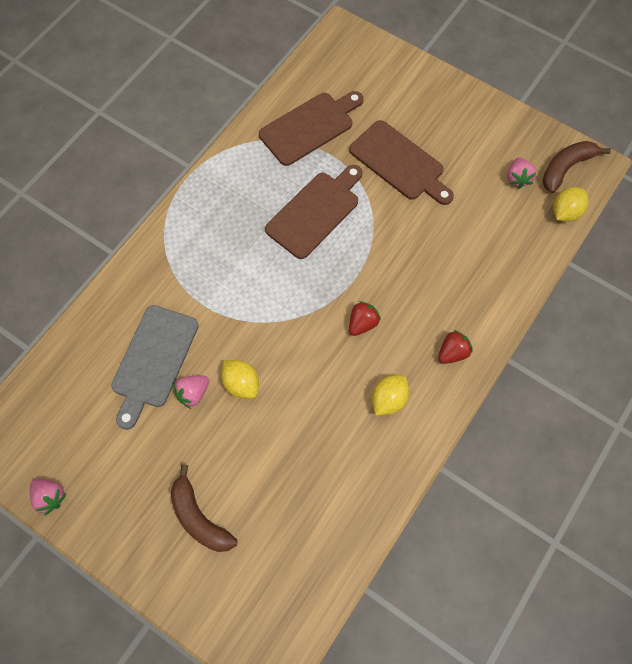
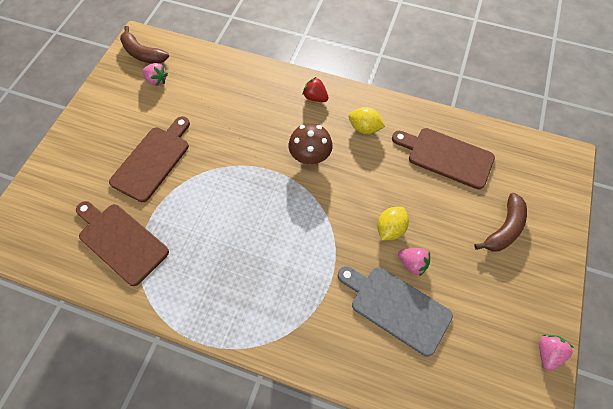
camera: 105 degrees left, 5 degrees down
(153, 360) = (396, 307): grey cutting board -> grey cutting board turned 150 degrees counterclockwise
(315, 212) = (215, 213): brown cutting board -> brown cutting board (446, 156)
(362, 323) = (310, 156): red strawberry -> brown mushroom
(517, 178) = (157, 80): pink strawberry -> pink strawberry turned 45 degrees clockwise
(565, 212) = (183, 50): yellow lemon -> none

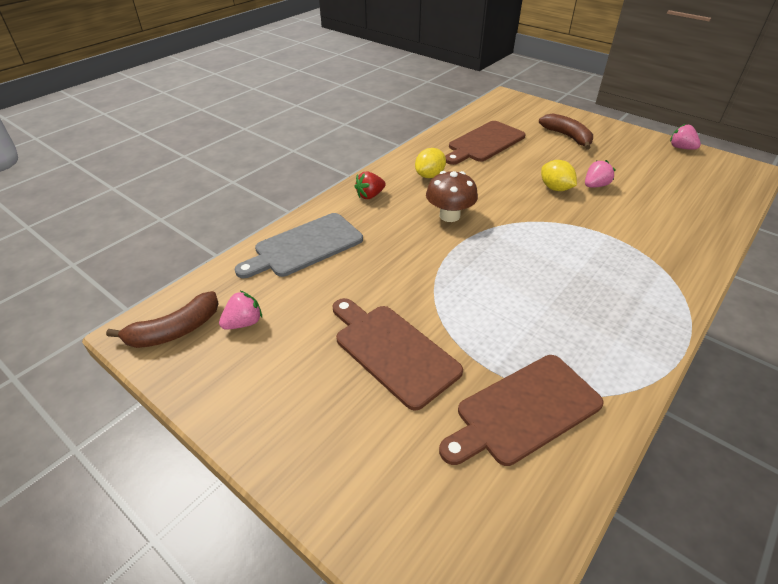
camera: 70 degrees left, 20 degrees down
(396, 307) = (640, 204): grey cutting board -> grey cutting board (305, 246)

